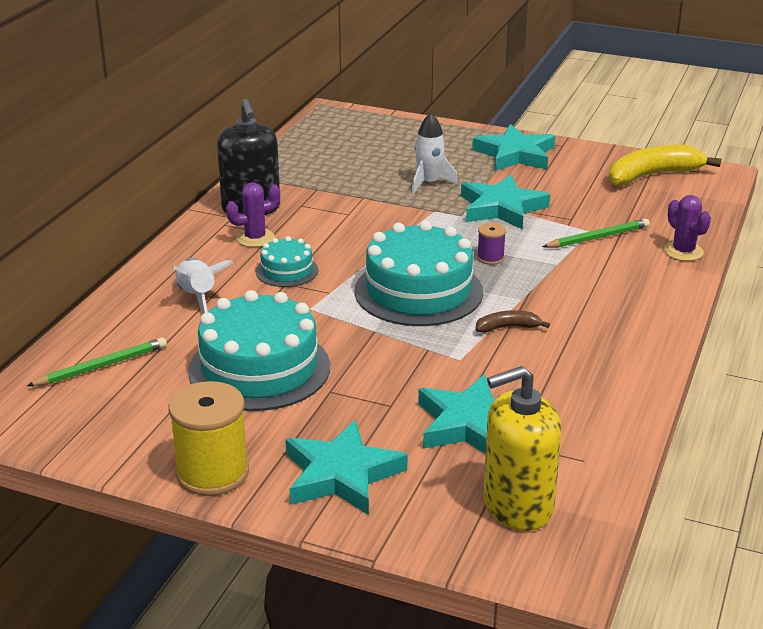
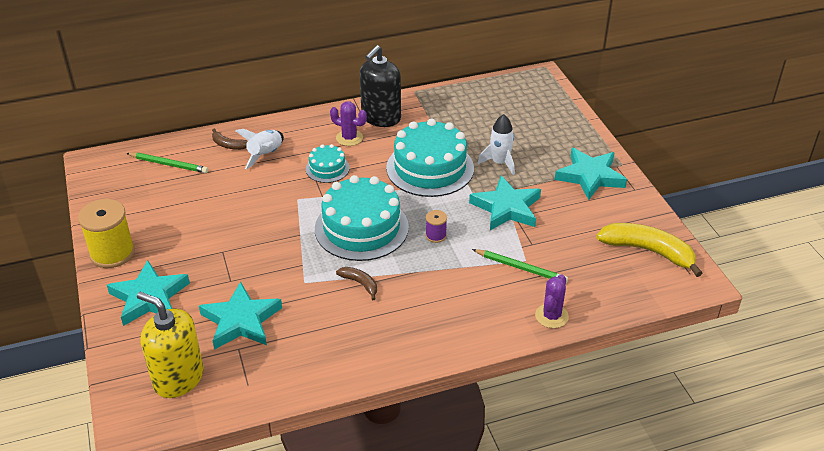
camera: 50 degrees right, 10 degrees up
(136, 312) = (228, 145): none -> brown banana
(259, 368) = (218, 215): turquoise cake -> turquoise cake (430, 168)

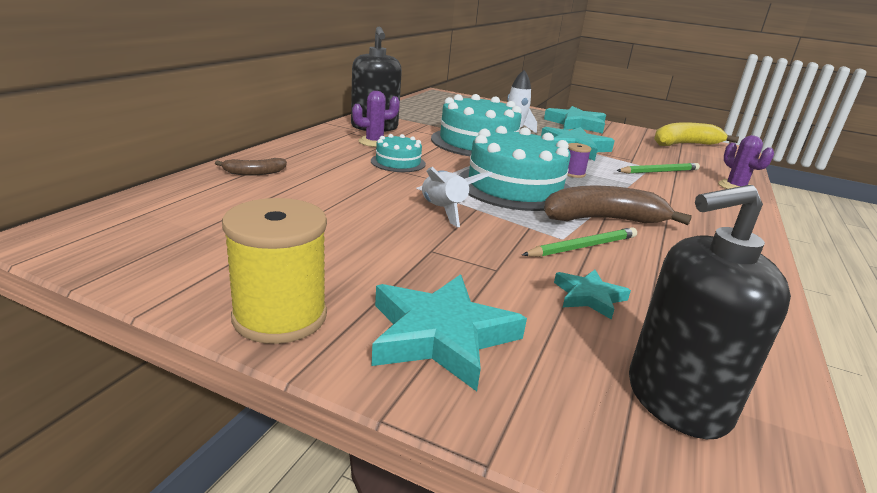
camera: 50 degrees left, 15 degrees down
(169, 164) = (200, 206): green pencil -> green pencil (583, 247)
(178, 378) = (676, 400): yellow soap dispenser -> black soap dispenser
(241, 321) = (589, 297): turquoise star -> turquoise star, size x0.55
(265, 155) = (315, 169): white rocket -> white rocket (443, 211)
(360, 284) = (603, 219): brown banana -> brown banana, size x2.02

